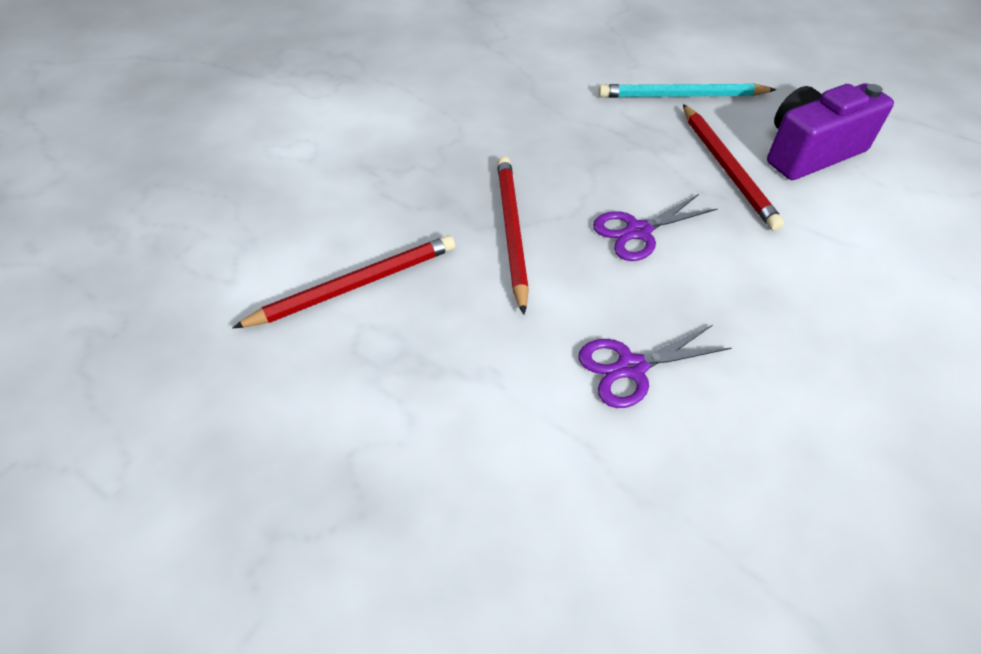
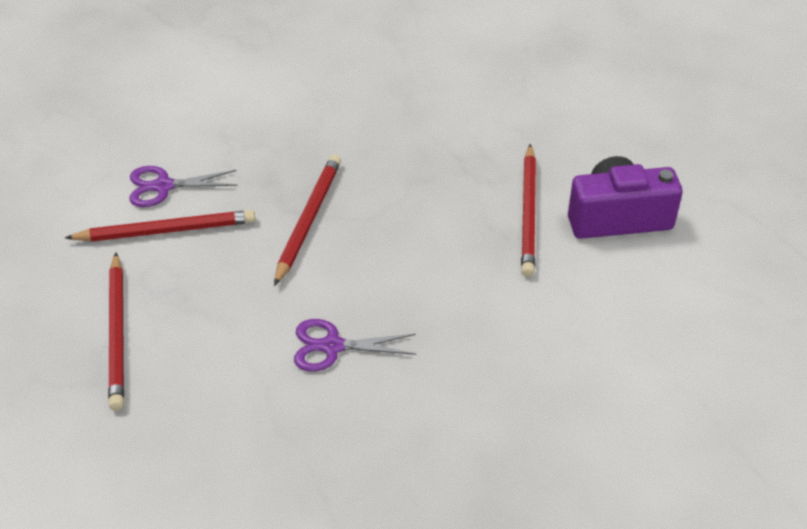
camera: 20 degrees right, 5 degrees down
(360, 432) = (118, 333): none -> red pencil
(638, 232) = (410, 247): purple scissors -> purple scissors (163, 186)
(682, 96) = (540, 135): turquoise pencil -> none

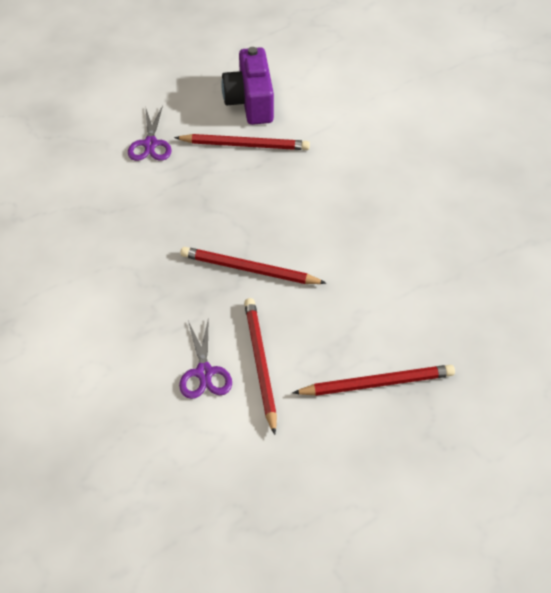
camera: 90 degrees left, 5 degrees up
(332, 346) = (379, 251): purple scissors -> purple scissors (150, 144)

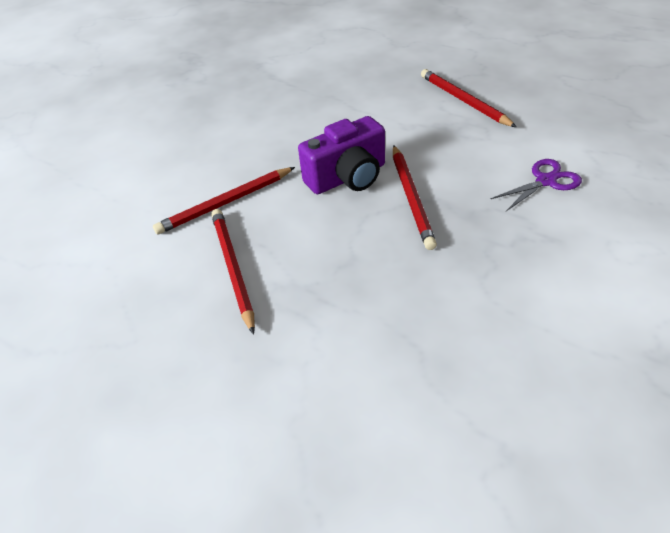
camera: 110 degrees left, 5 degrees down
(150, 144) = (272, 362): purple scissors -> none
(250, 102) = (149, 293): purple camera -> purple camera (347, 177)
(260, 364) = (505, 155): red pencil -> red pencil (226, 203)

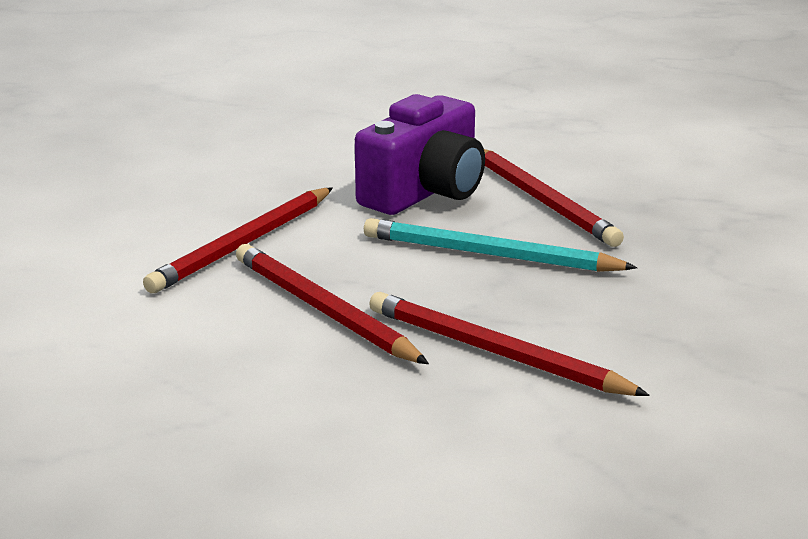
camera: 25 degrees left, 20 degrees down
(351, 240) = (490, 255): none -> turquoise pencil
(463, 101) = (535, 95): red pencil -> red pencil (495, 353)
(546, 181) = (719, 161): purple scissors -> none

